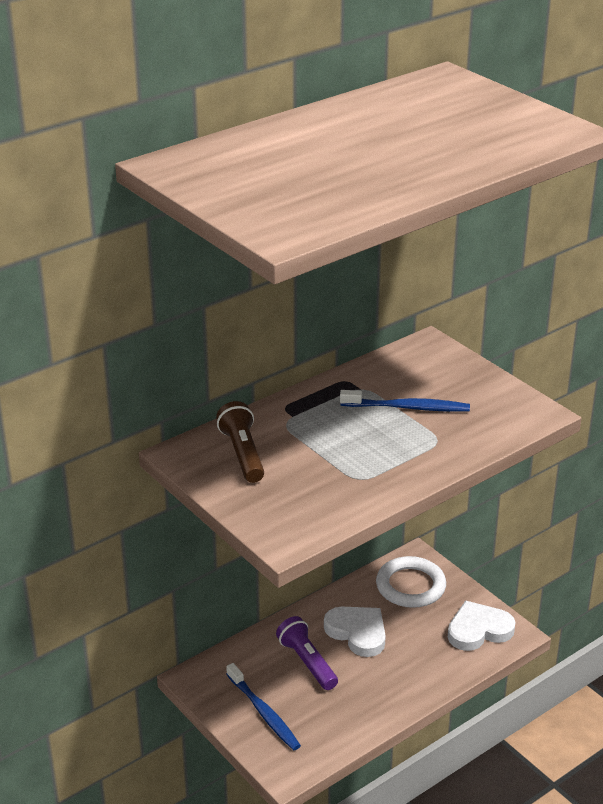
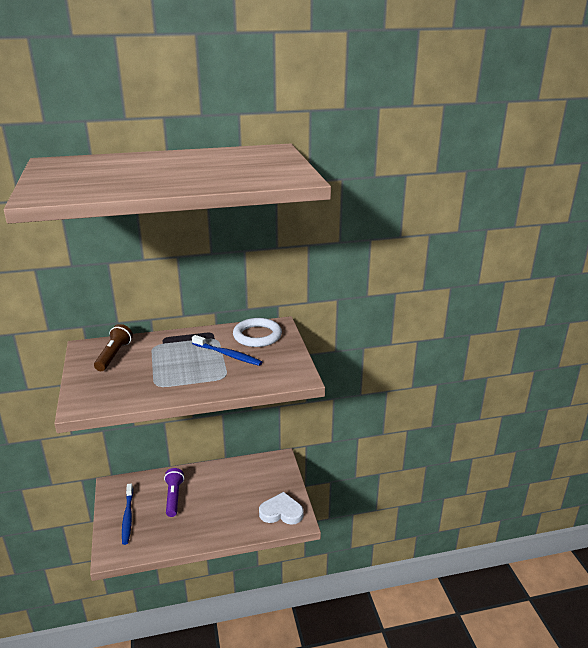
camera: 25 degrees right, 5 degrees down
(357, 633) = (214, 490): white heart -> none
(410, 586) = (264, 474): white ring -> white ring (257, 335)

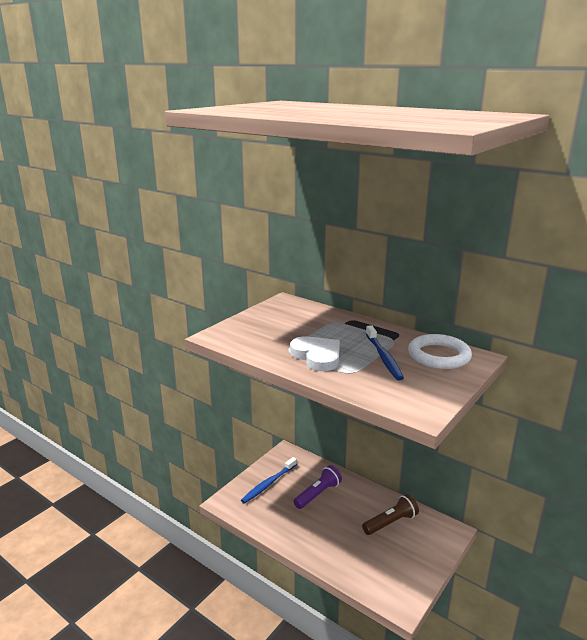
camera: 50 degrees right, 5 degrees down
(114, 355) = (294, 315): brown flashlight -> brown flashlight (391, 522)
(281, 512) = (394, 580): white heart -> white heart (317, 356)

